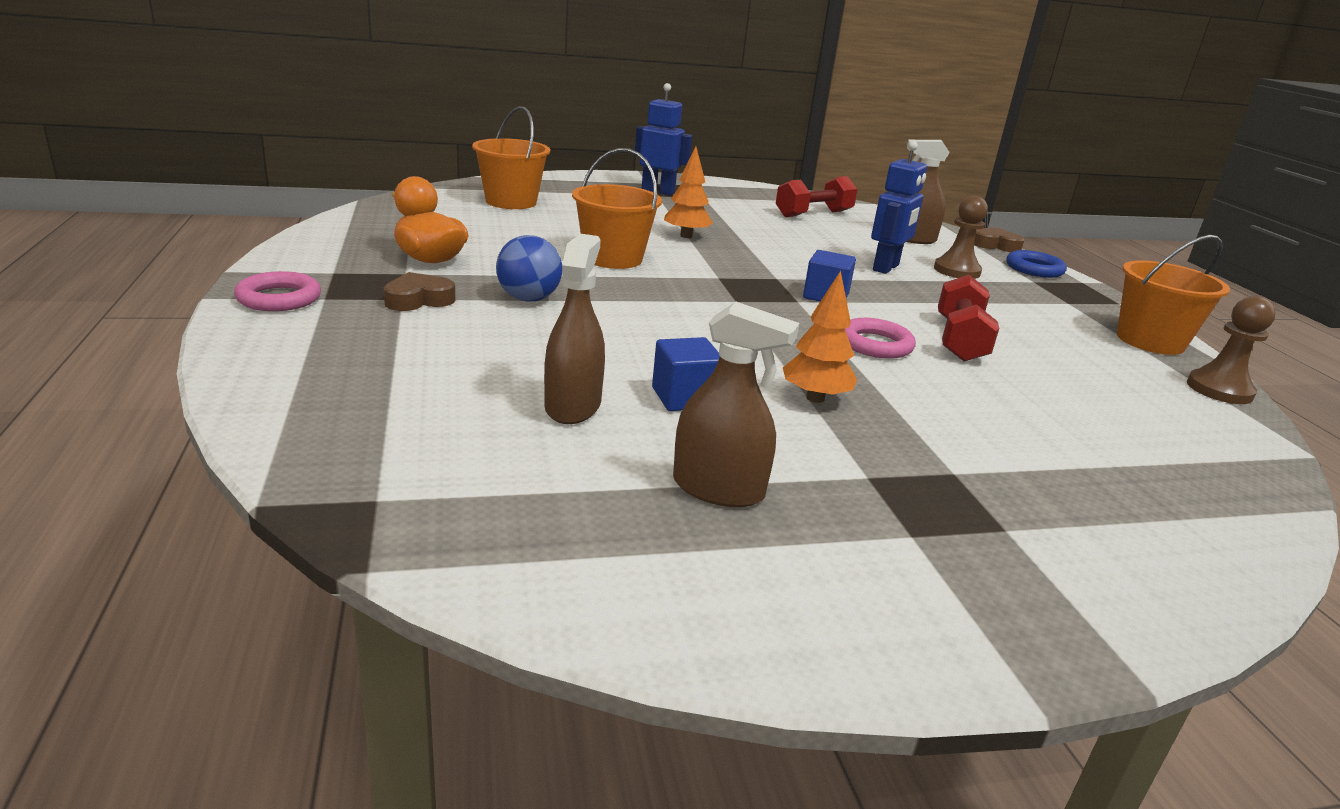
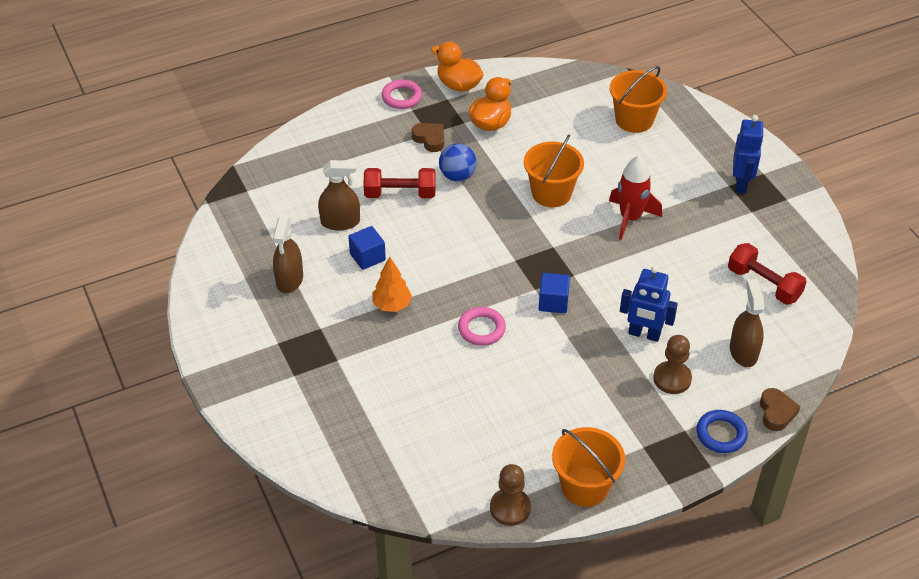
camera: 80 degrees right, 20 degrees up
(310, 260) = (458, 85): none -> orange duck
(686, 236) = (630, 218): orange tree -> red rocket
(959, 340) = (515, 372): red dumbbell -> red dumbbell (400, 194)

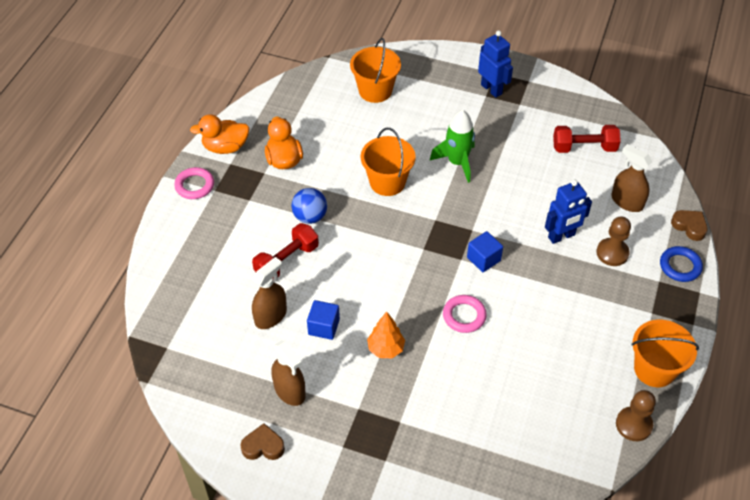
camera: 45 degrees left, 5 degrees up
(430, 139) = (256, 203): brown heart -> brown heart (263, 446)
(630, 218) = (457, 162): red rocket -> green rocket

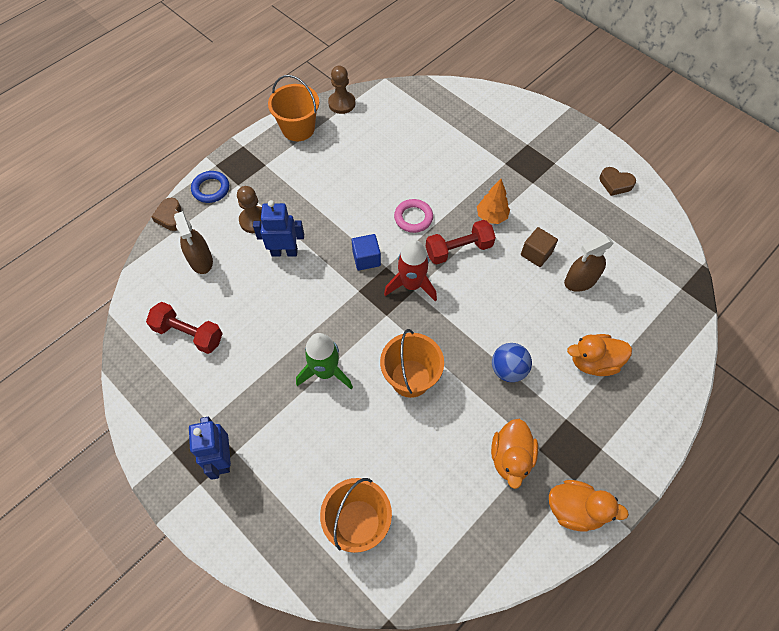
camera: 155 degrees left, 10 degrees up
(195, 185) = (623, 465): pink ring -> none
(238, 249) = (593, 362): none -> orange duck
(286, 261) = (548, 329): red dumbbell -> red dumbbell (458, 249)
(289, 391) = (582, 214): brown spray bottle -> none
(324, 327) = (536, 253): blue cube -> brown cube
(428, 252) = (411, 285): none -> red rocket

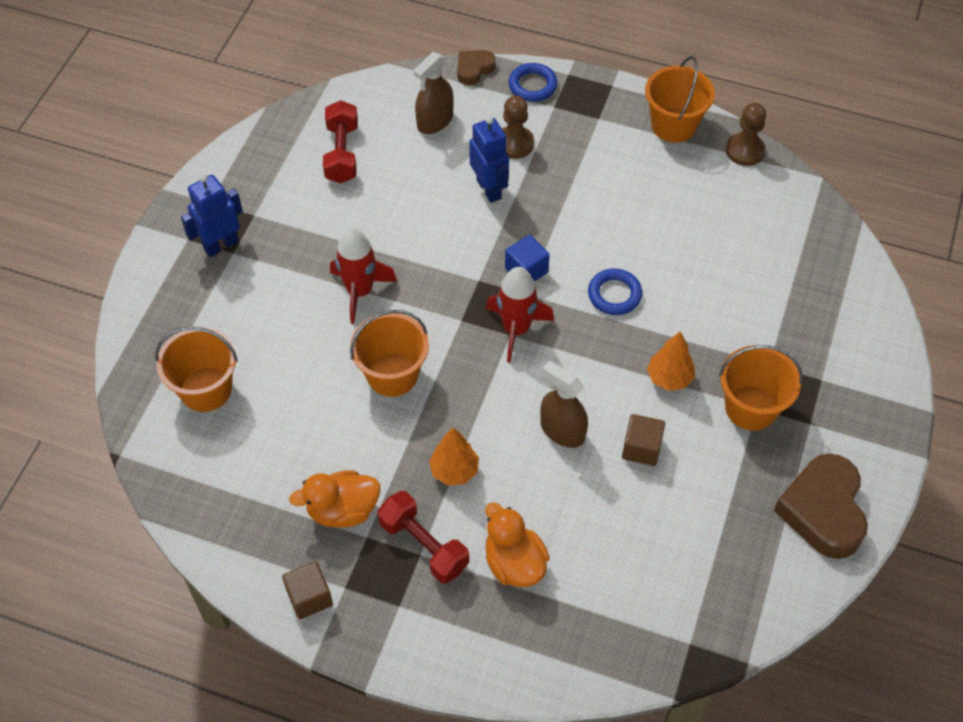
camera: 65 degrees right, 5 degrees down
(326, 372) = (360, 291): green rocket -> red rocket
(413, 218) = (614, 294): pink ring -> blue ring
(458, 249) = (596, 360): red dumbbell -> red dumbbell (423, 545)
(508, 369) = (454, 470): blue ball -> orange tree
(531, 186) = (750, 408): none -> orange bucket
(575, 509) = (309, 597): orange duck -> brown cube
(580, 281) = (628, 513): brown spray bottle -> brown spray bottle (562, 430)
(615, 183) = (823, 510): brown heart -> brown heart, size x1.91

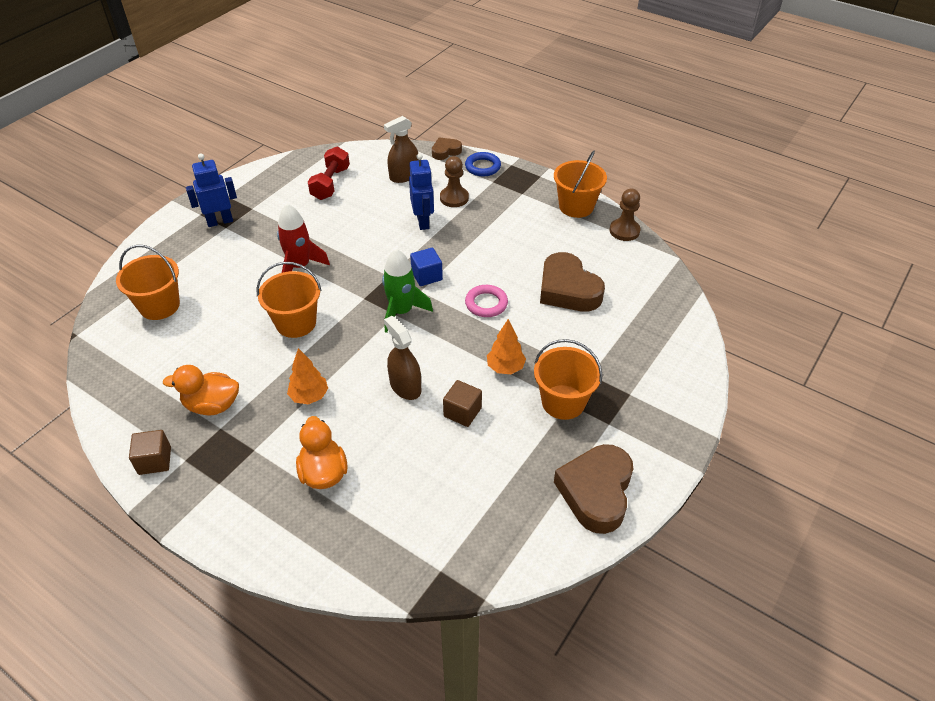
camera: 15 degrees right, 10 degrees down
(423, 545) = (260, 444): red dumbbell -> none
(516, 329) = (401, 312): red rocket -> green rocket
(614, 294) = (486, 304): blue ring -> pink ring
(705, 252) = (568, 289): none -> brown heart

